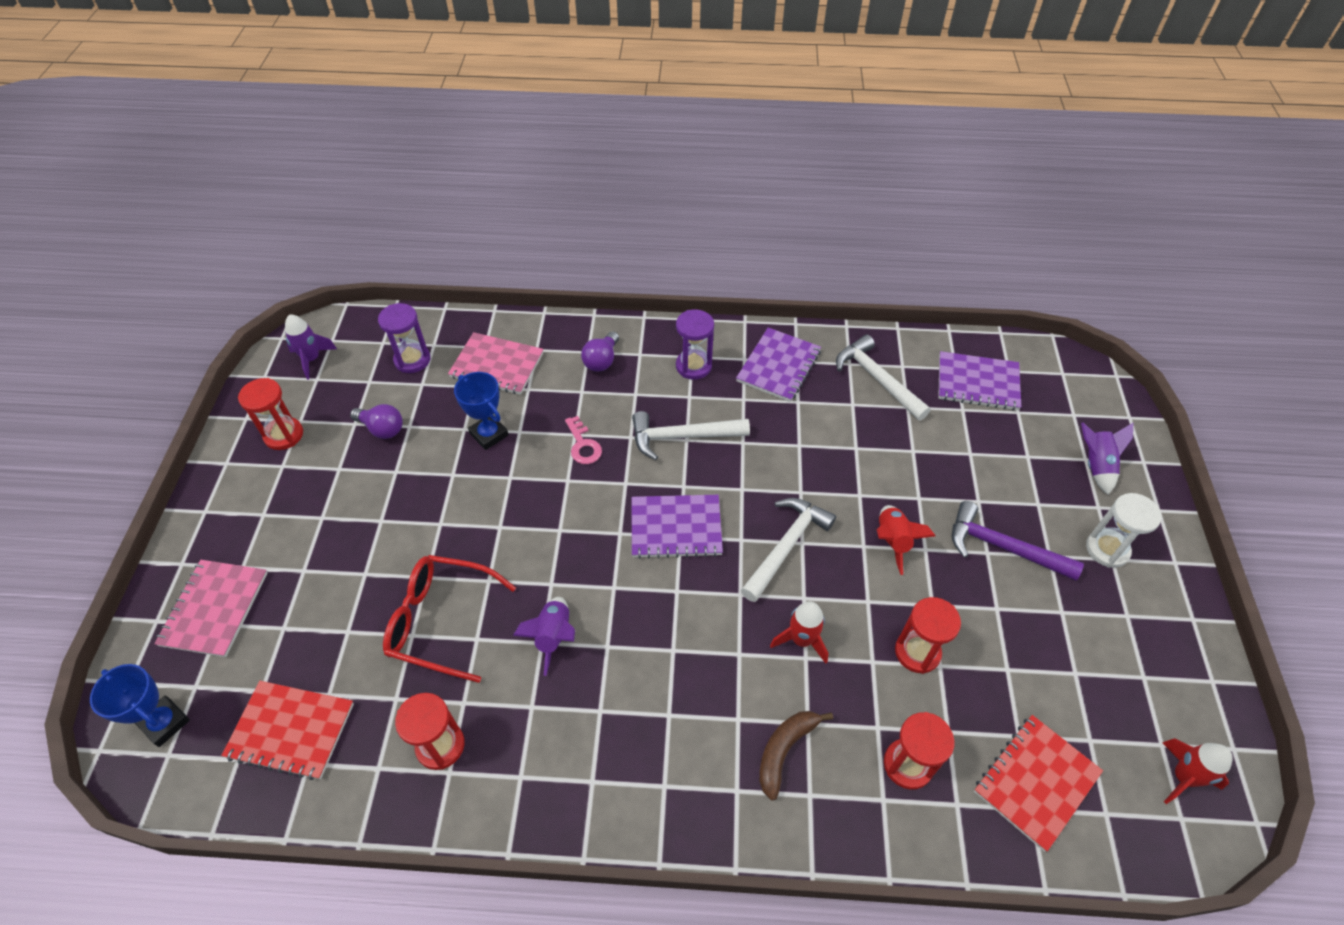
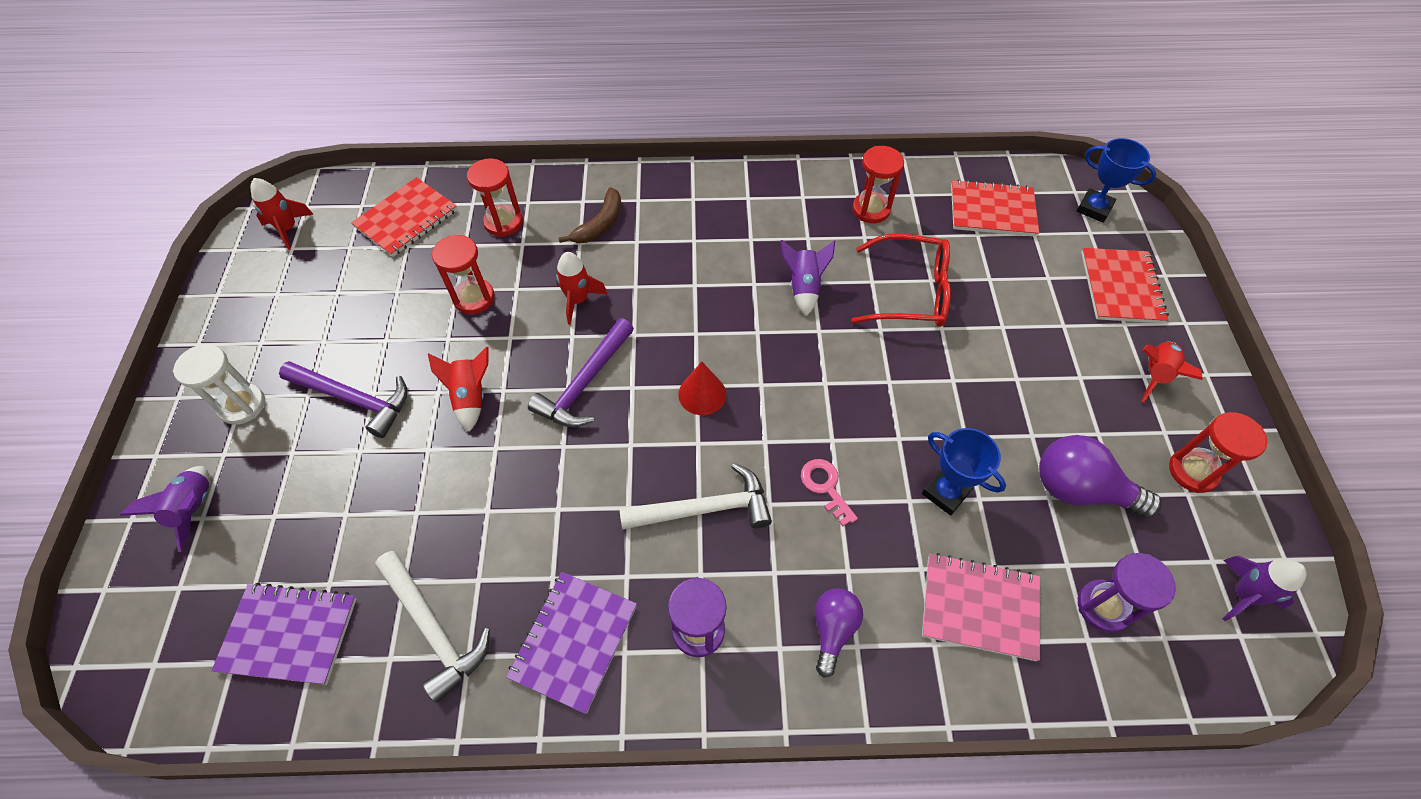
camera: 175 degrees right, 5 degrees up
(214, 609) = (1121, 287): pink notebook -> red notebook
(252, 514) = (1155, 375): none -> red rocket
(382, 429) = (1080, 490): purple light bulb -> purple light bulb, size x1.59
(676, 528) = (702, 394): purple notebook -> red cone
(786, 546) = (585, 383): white hammer -> purple hammer

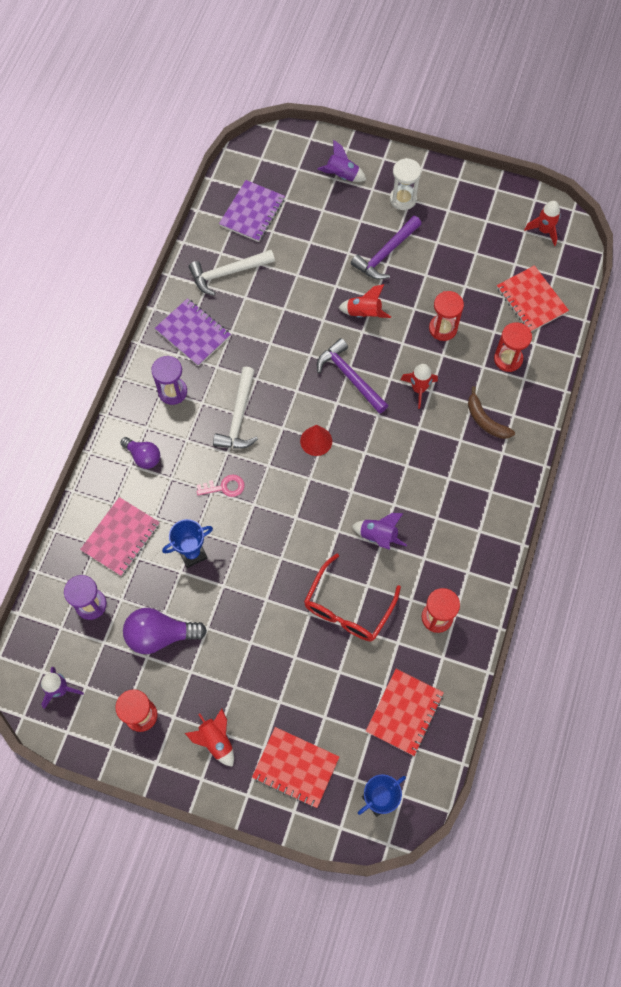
camera: 110 degrees right, 10 degrees up
(1080, 490) = (160, 635): purple light bulb -> purple light bulb turned 135 degrees counterclockwise

